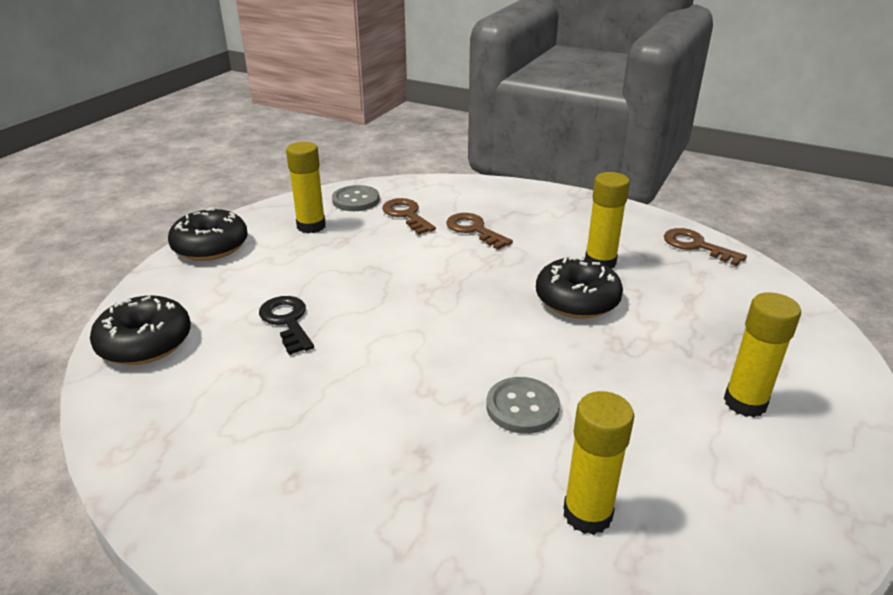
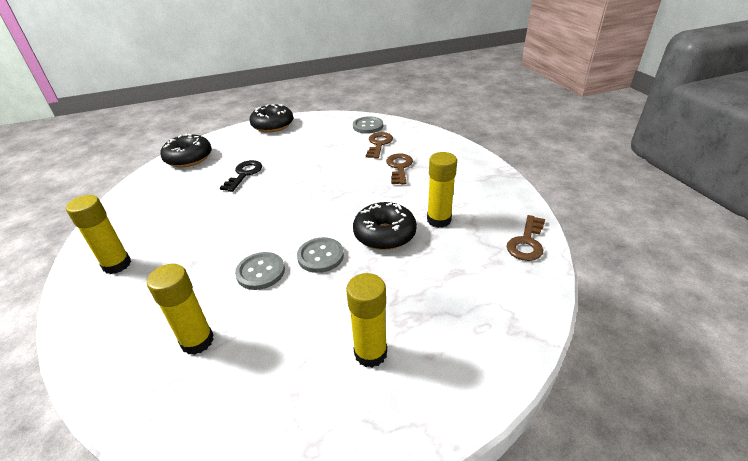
camera: 45 degrees right, 5 degrees up
(311, 226) = (326, 132): yellow glue stick -> yellow glue stick (117, 265)
(554, 354) = (320, 256): none -> grey button
(696, 246) = (526, 242): brown key -> brown key turned 150 degrees counterclockwise

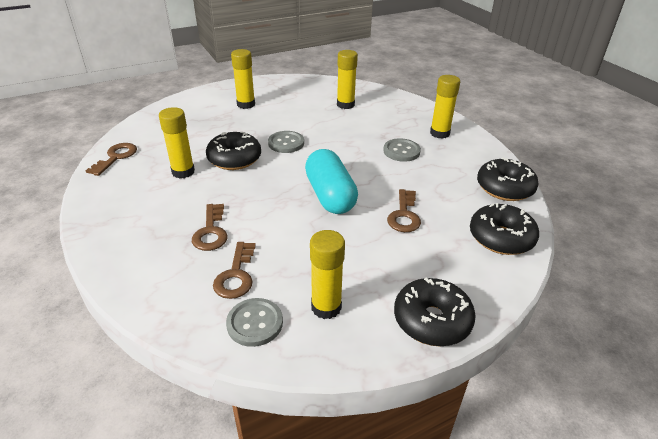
camera: 170 degrees right, 0 degrees up
(136, 193) = (504, 188): none -> black donut
(244, 174) = (404, 215): black key -> brown key
(260, 272) = (327, 133): grey button -> grey button (401, 151)
(296, 191) = (330, 195): none -> turquoise capsule
(327, 131) = (326, 307): none -> yellow glue stick

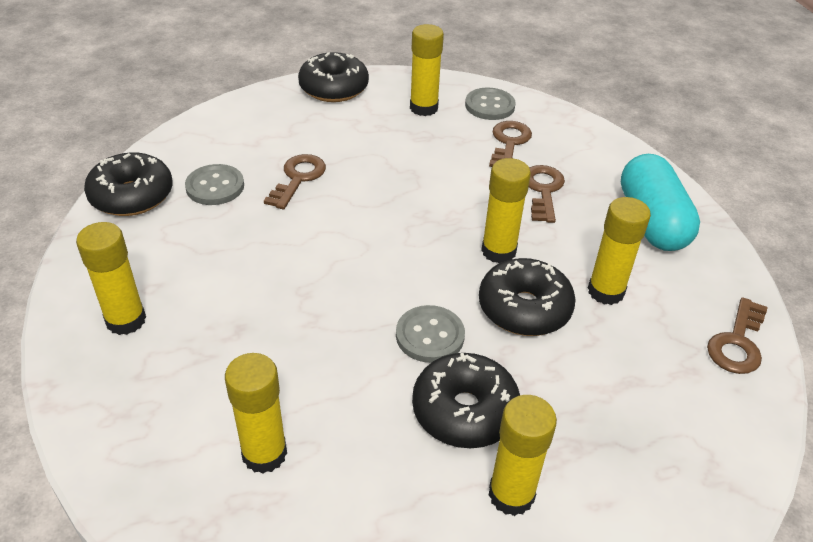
camera: 170 degrees left, 5 degrees up
(248, 185) = (498, 251): none -> yellow glue stick
(330, 195) = (383, 218): turquoise capsule -> turquoise capsule (652, 221)
(401, 151) = (230, 285): grey button -> grey button (215, 186)
(501, 238) = (205, 139): black donut -> black donut (464, 411)

